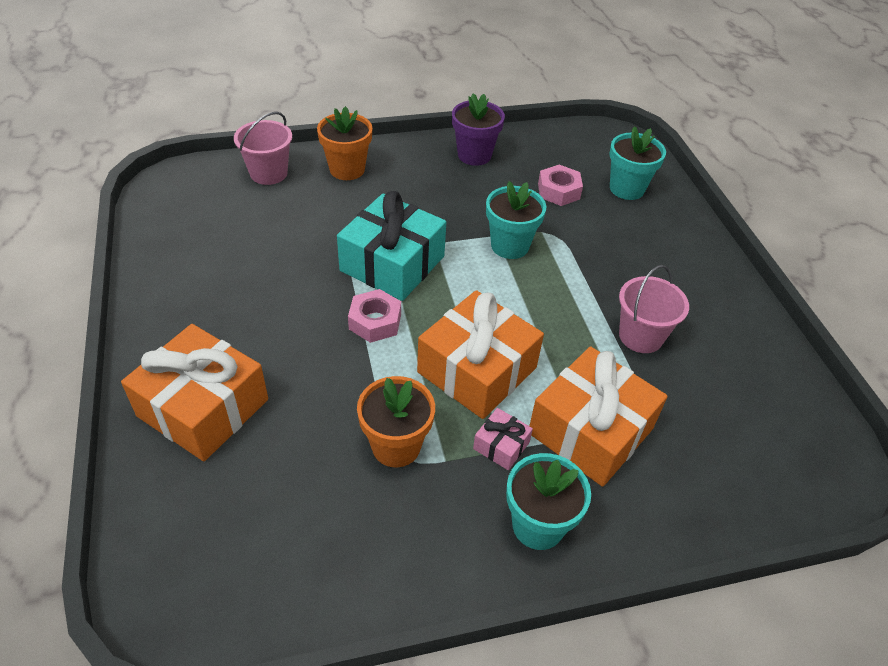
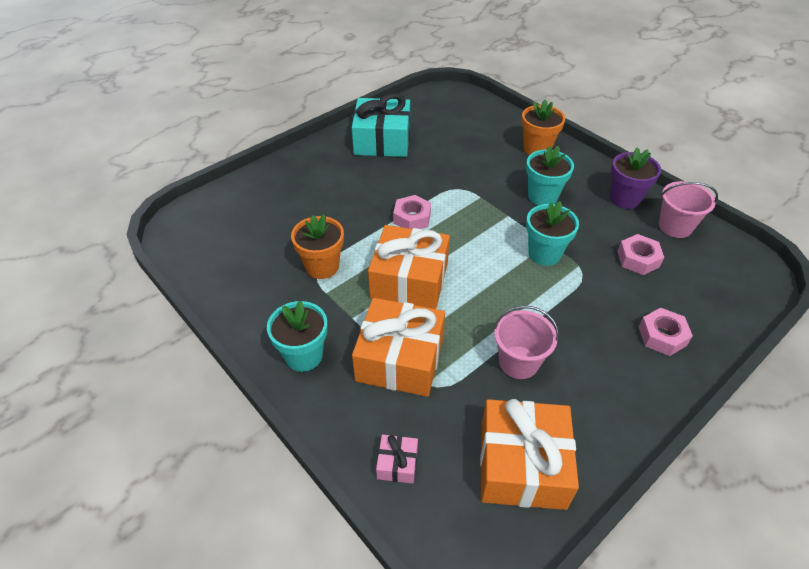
camera: 65 degrees right, 0 degrees up
(203, 408) = (298, 182): orange gift -> orange gift (522, 465)
(268, 173) = (496, 121): pink bucket -> pink bucket (675, 226)
(392, 263) = (469, 205): turquoise gift -> turquoise gift (382, 141)
(501, 445) = (355, 315): pink gift -> pink gift (397, 463)
(626, 189) = (692, 300): turquoise flower pot -> turquoise flower pot (542, 196)
(657, 228) = (662, 336): none -> pink nut

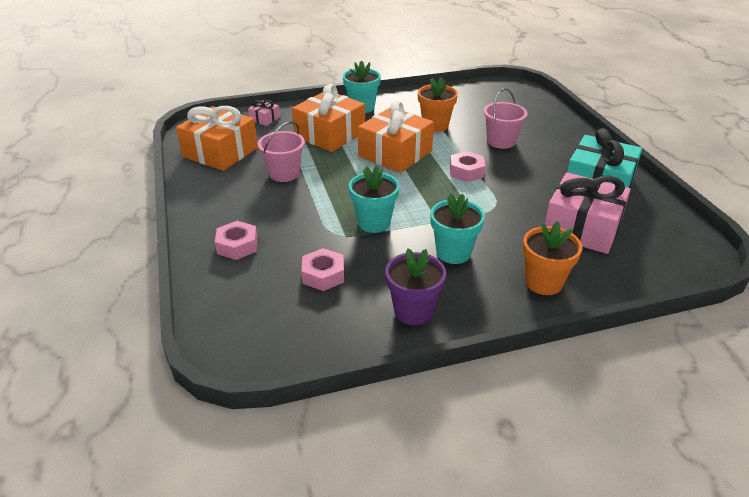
camera: 115 degrees right, 10 degrees down
(454, 141) = (582, 228): none -> pink gift
(675, 226) = (344, 328): pink bucket -> pink bucket (501, 141)

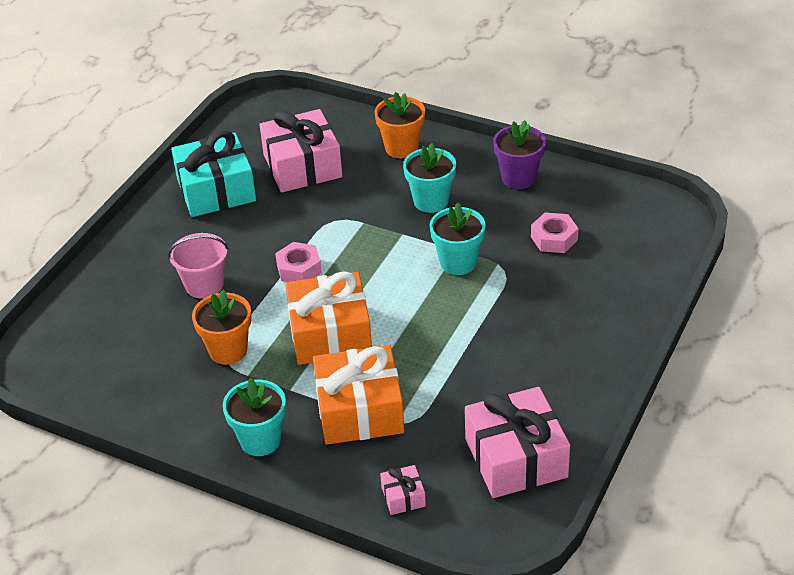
camera: 135 degrees left, 5 degrees up
(220, 152) = (516, 458): orange gift -> pink gift
(237, 245) = (601, 306): pink nut -> none
(284, 173) = (476, 374): pink bucket -> none

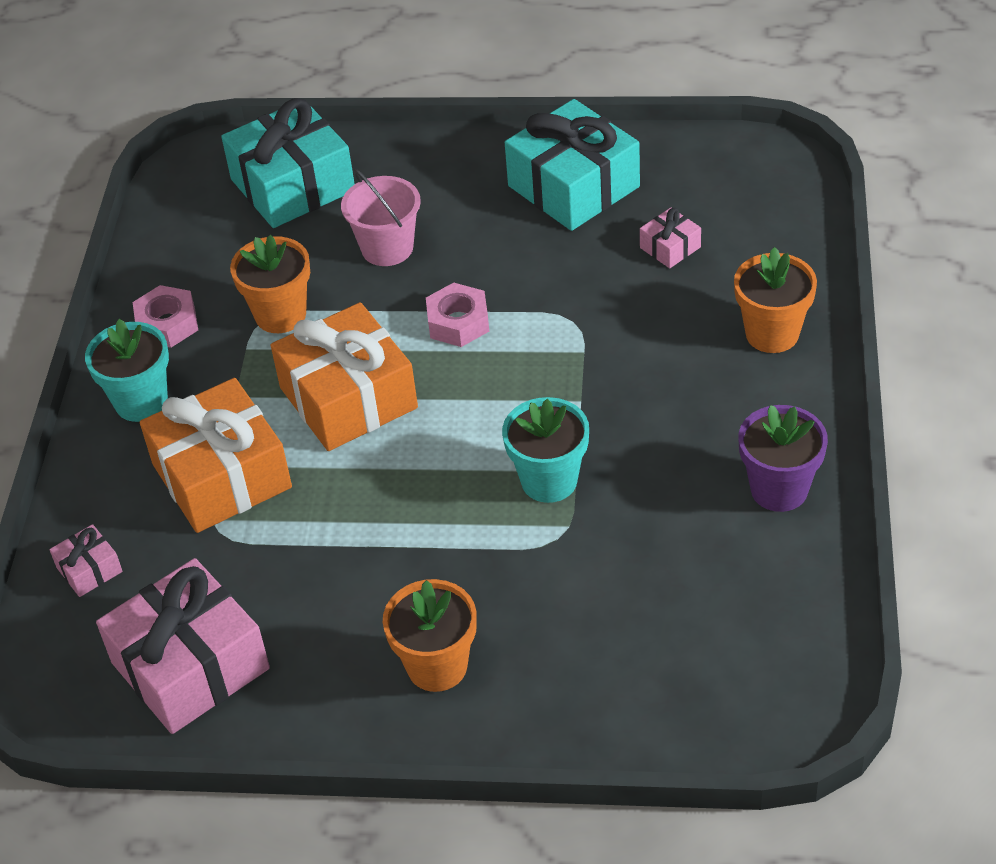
camera: 70 degrees right, 5 degrees up
(101, 317) = (293, 185): none -> turquoise gift
(302, 166) = (670, 247): pink gift -> pink gift, size x0.44
(431, 201) = (668, 407): turquoise flower pot -> none
(554, 238) = (658, 575): pink nut -> pink nut (167, 324)
(573, 343) = (437, 666): none -> orange flower pot

